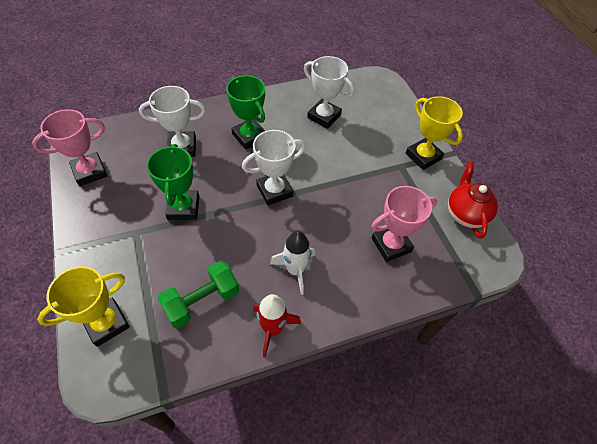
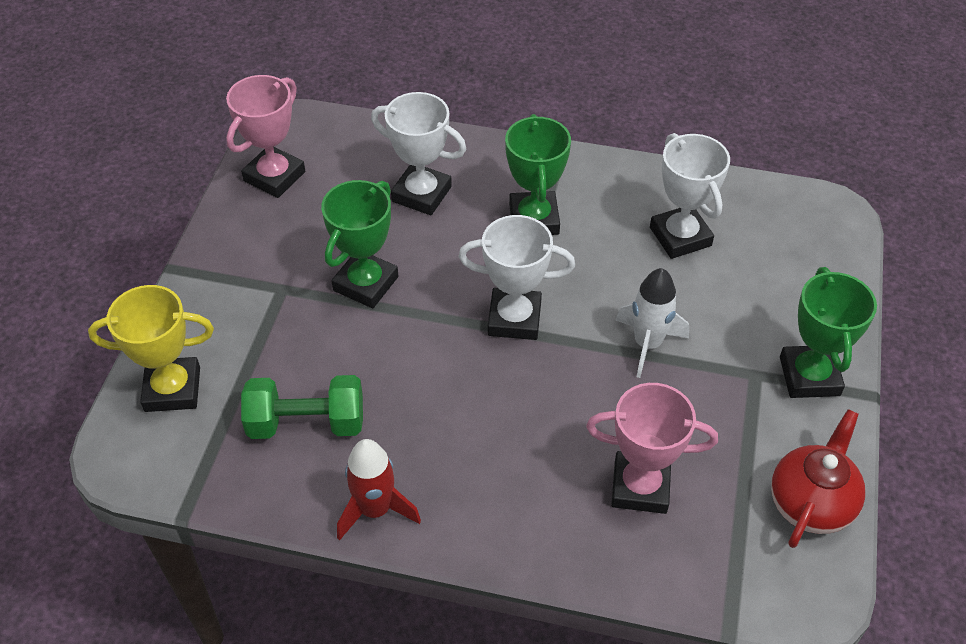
camera: 35 degrees right, 5 degrees down
(90, 172) = (274, 176): pink trophy -> pink trophy turned 60 degrees counterclockwise
(295, 270) = (463, 448): white rocket -> white rocket (647, 344)
(423, 156) = (809, 376): yellow trophy -> green trophy

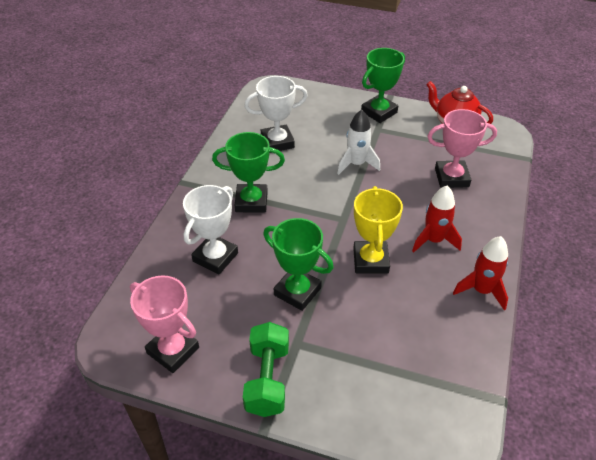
camera: 85 degrees left, 5 degrees down
(172, 389) = (392, 414): yellow trophy -> yellow trophy (370, 261)
(306, 423) = (419, 326): green dumbbell -> green dumbbell (267, 379)
(478, 450) = (433, 240): none -> red rocket
(514, 319) = (334, 217): white trophy -> none
(640, 487) = (451, 178): pink trophy -> pink trophy turned 75 degrees clockwise
(809, 376) = (379, 112): green trophy -> green trophy turned 45 degrees counterclockwise

